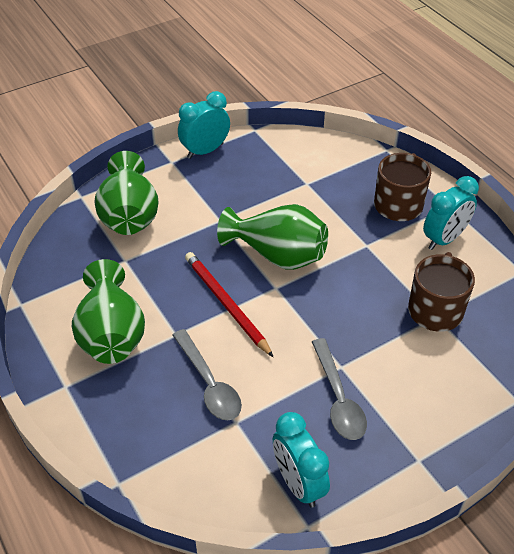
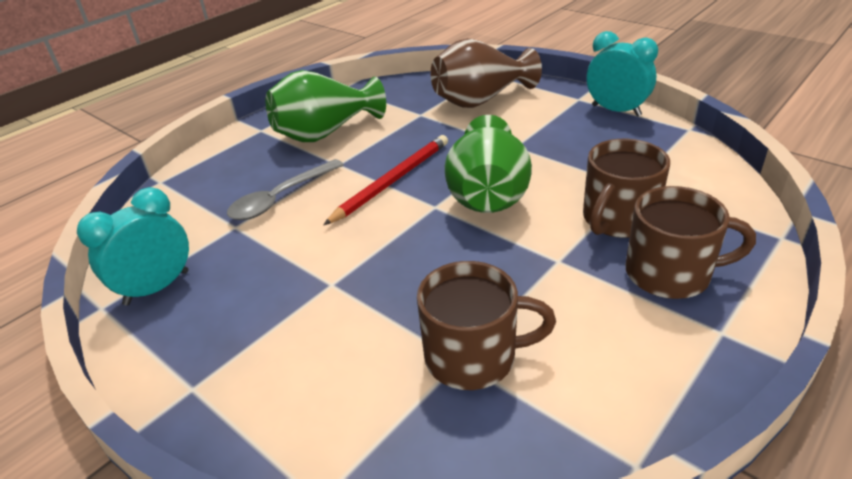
camera: 75 degrees right, 10 degrees down
(130, 215) = (481, 100): green vase -> brown vase
(338, 398) = (280, 292): grey spoon -> none
(339, 204) = (617, 219): none -> brown mug
(444, 239) = (635, 339): turquoise clock -> none

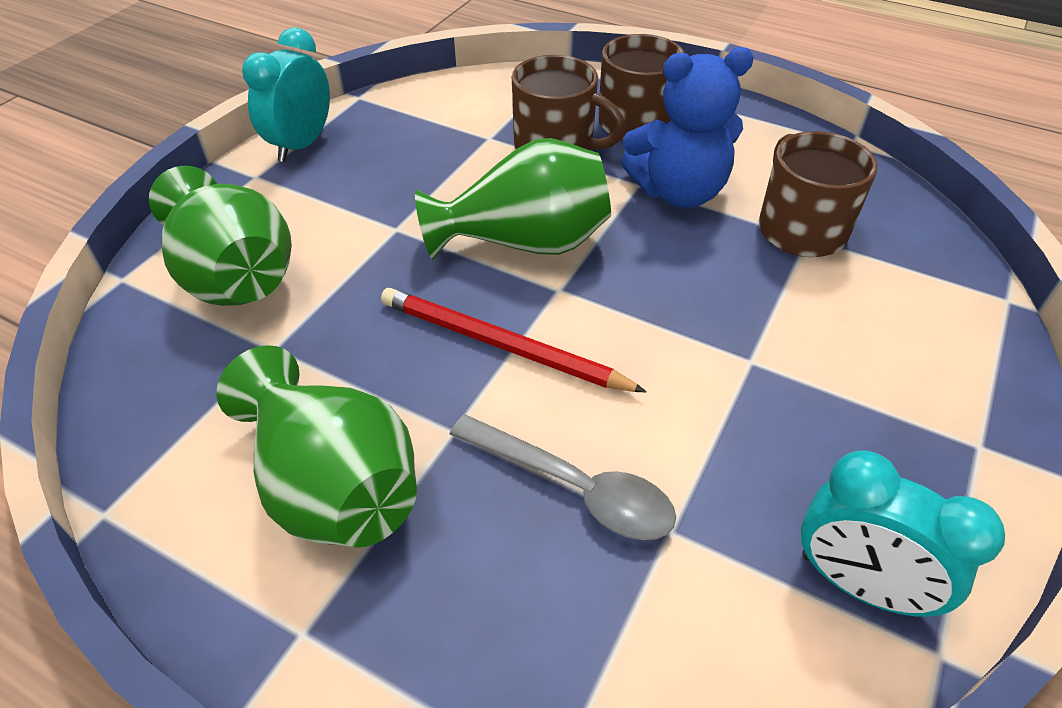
camera: 105 degrees left, 10 degrees up
(481, 100) = (235, 276): brown vase -> green vase
(543, 283) = (678, 192): none -> blue teddy bear

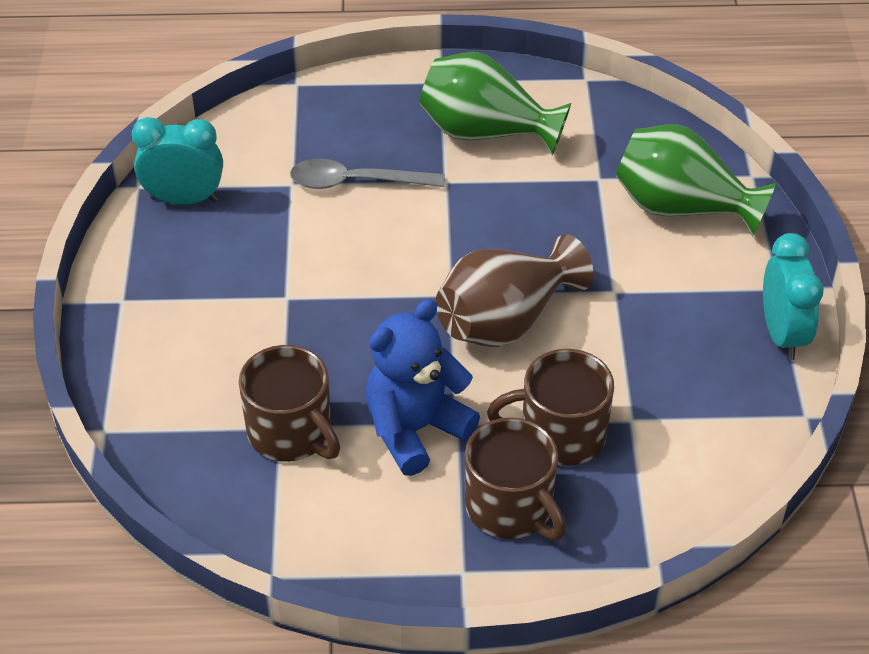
camera: 150 degrees right, 0 degrees up
(502, 345) = (457, 239): red pencil -> none
(524, 243) = (505, 320): green vase -> brown vase

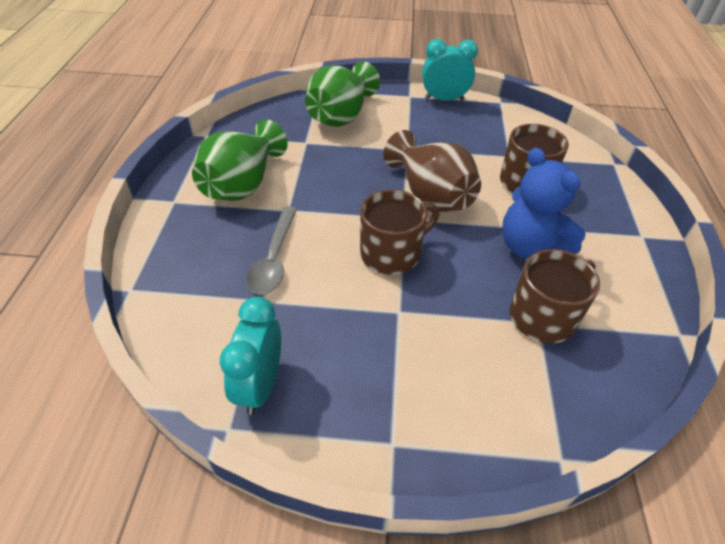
camera: 85 degrees left, 0 degrees up
(511, 508) = (587, 210): brown mug -> brown mug (392, 253)

